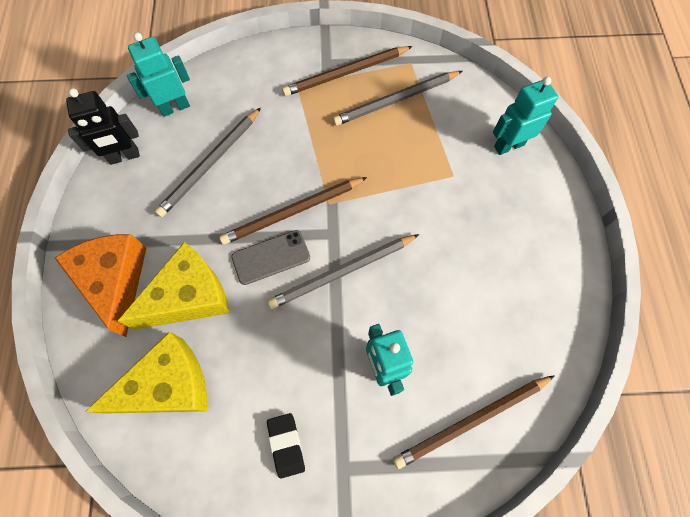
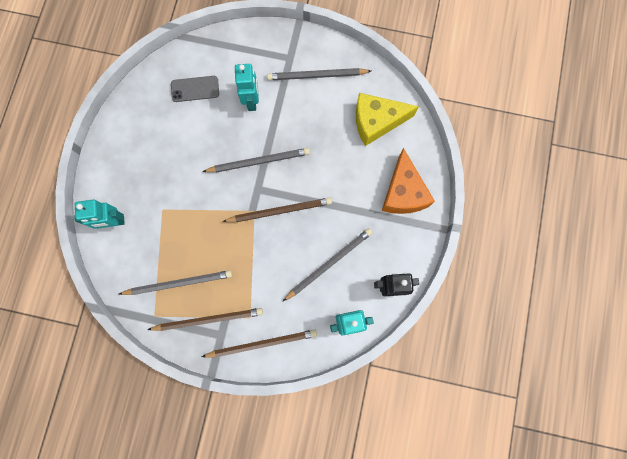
camera: 165 degrees left, 10 degrees up
(189, 296) = (357, 170): yellow cheese -> none
(271, 257) = (301, 183): grey phone -> grey phone (195, 89)
(286, 445) = (316, 76): black eraser -> grey pencil
(471, 421) = (213, 62): brown pencil -> brown pencil (262, 343)

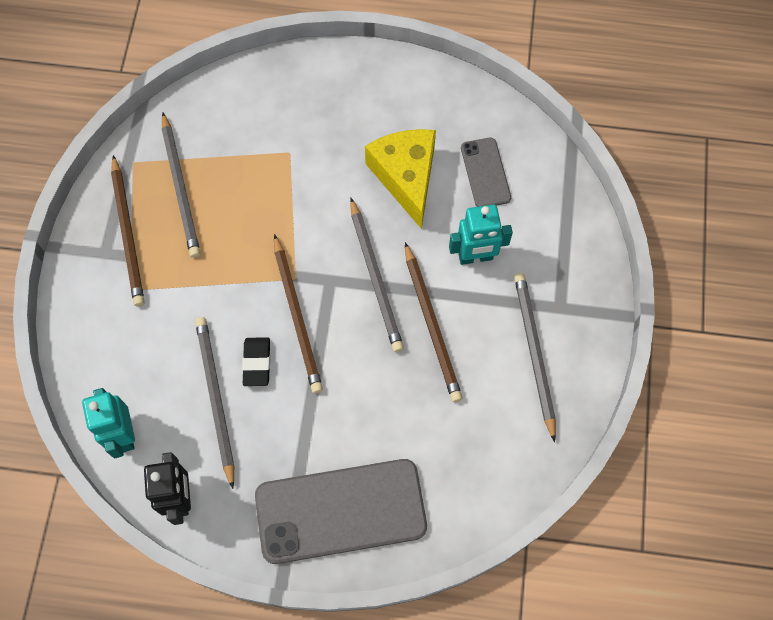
camera: 85 degrees right, 10 degrees down
(113, 222) = (266, 92): turquoise robot -> none
(262, 343) = (92, 311): brown pencil -> brown pencil (432, 325)
(308, 237) = (257, 363): none -> black eraser
(329, 263) = (215, 398): grey pencil -> grey pencil turned 150 degrees counterclockwise
(376, 122) = (463, 458): yellow cheese -> yellow cheese (406, 177)
(403, 193) = (340, 511): orange cheese -> grey phone

